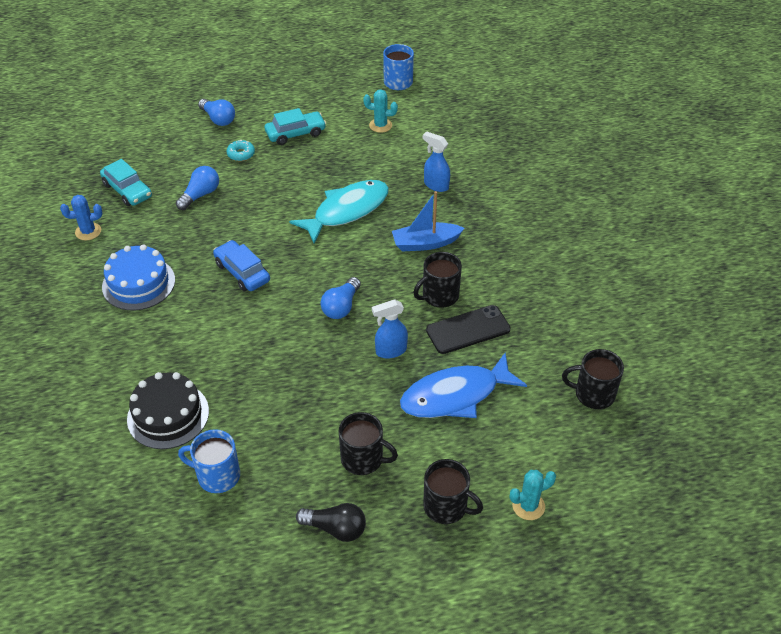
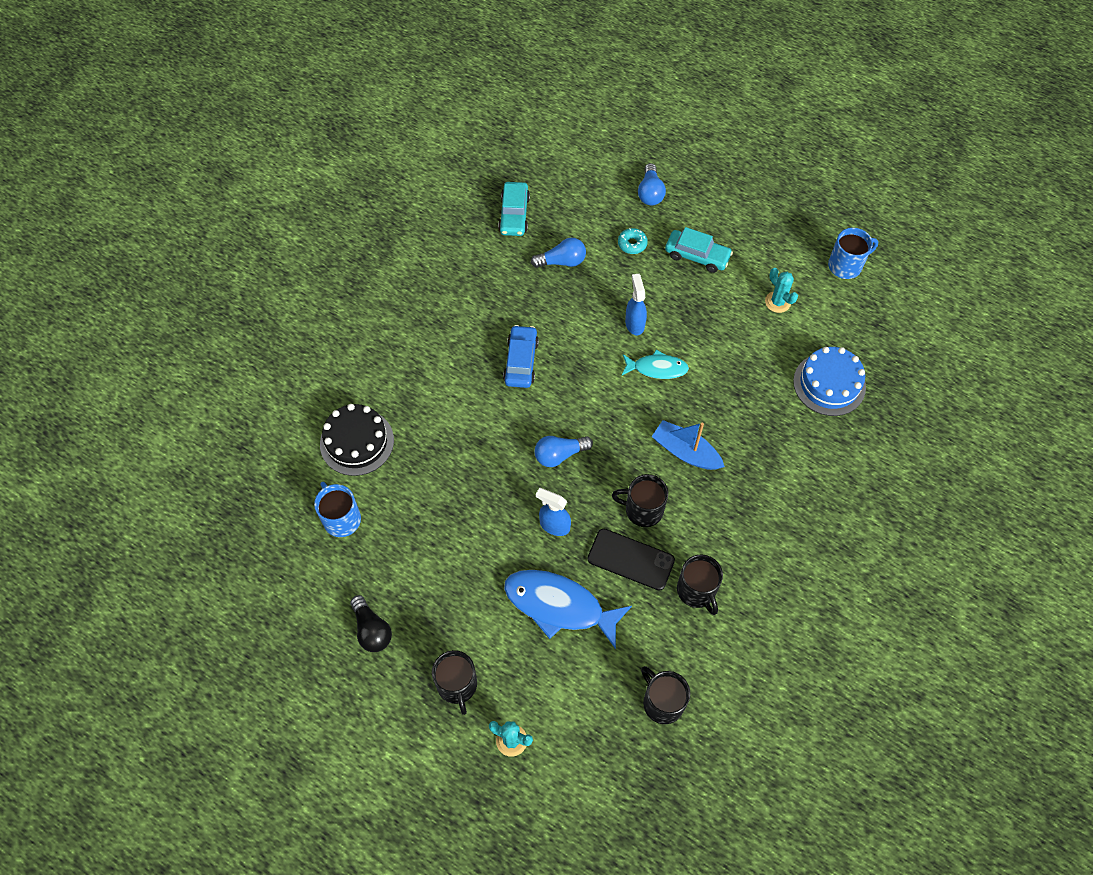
camera: 45 degrees right, 15 degrees up
(88, 231) = (452, 233): blue cactus -> none
(138, 283) = (441, 311): blue cake -> blue cake (829, 384)
(347, 211) = (657, 368): turquoise fish -> turquoise fish, size x0.58
(363, 459) = (442, 595): black mug -> black mug (696, 591)
(436, 185) = (757, 402): blue spray bottle -> blue spray bottle (634, 323)

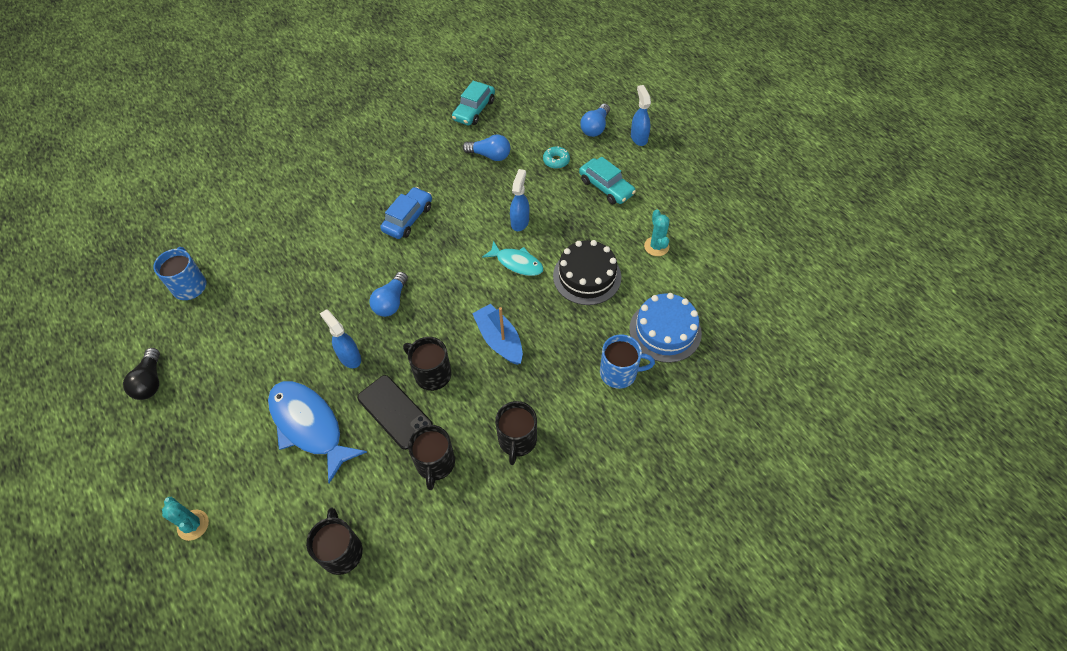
camera: 25 degrees right, 5 degrees down
(357, 442) = (242, 233): black cake -> black cake (587, 276)
(457, 685) = (183, 456): black mug -> black mug (517, 440)
(559, 455) = (391, 302): blue light bulb -> blue light bulb turned 75 degrees counterclockwise
(699, 189) = (638, 137): none -> blue spray bottle
(846, 265) = (737, 237): blue mug -> blue mug (619, 373)

